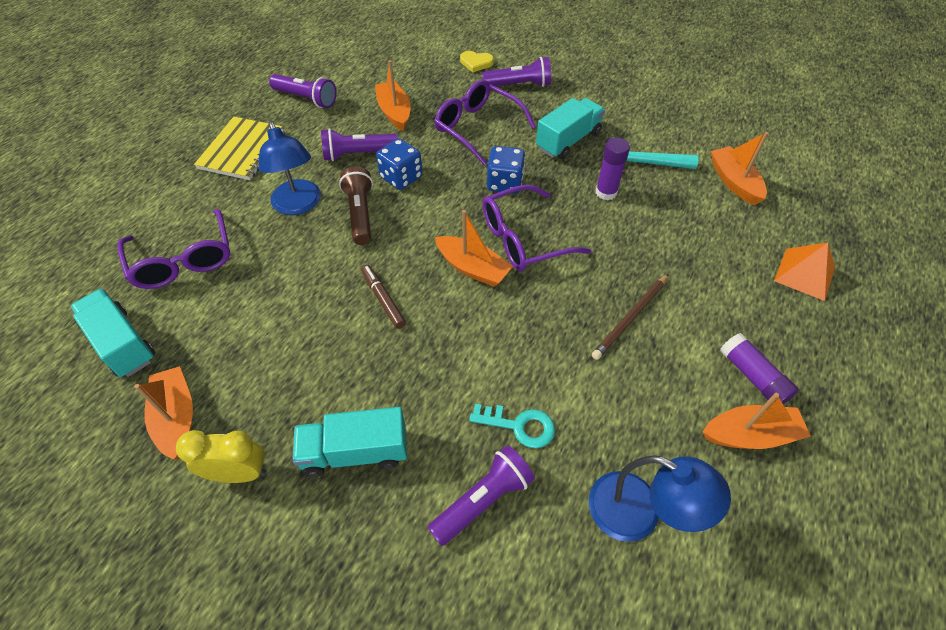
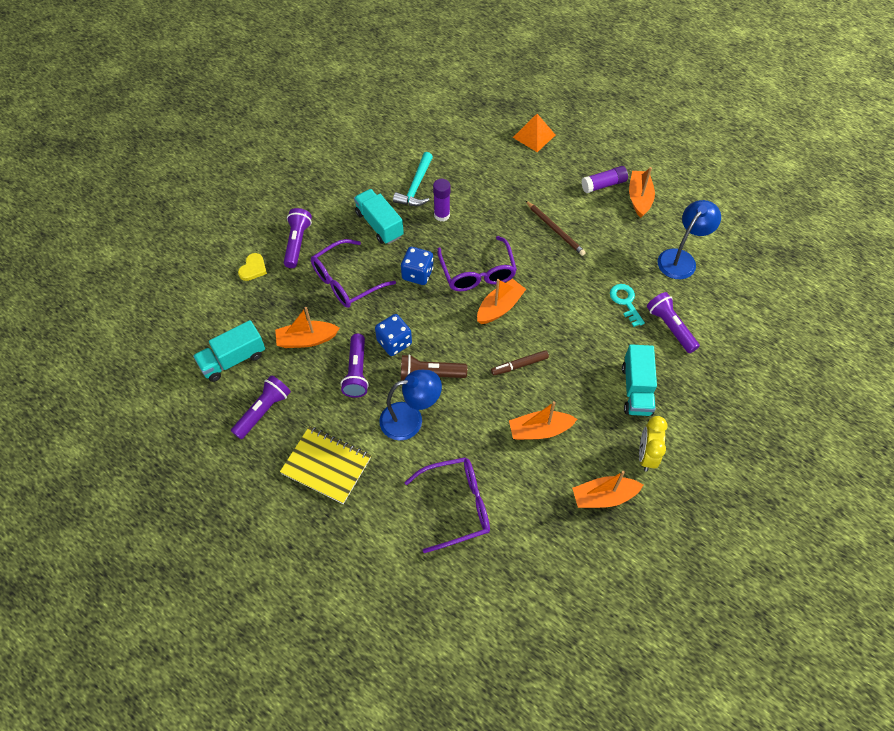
camera: 80 degrees left, 5 degrees up
(122, 343) = (536, 543): turquoise truck -> turquoise truck (233, 360)
(519, 426) = (625, 302): turquoise key -> turquoise key turned 45 degrees counterclockwise
(734, 182) = (448, 142): orange boat -> orange boat (539, 430)

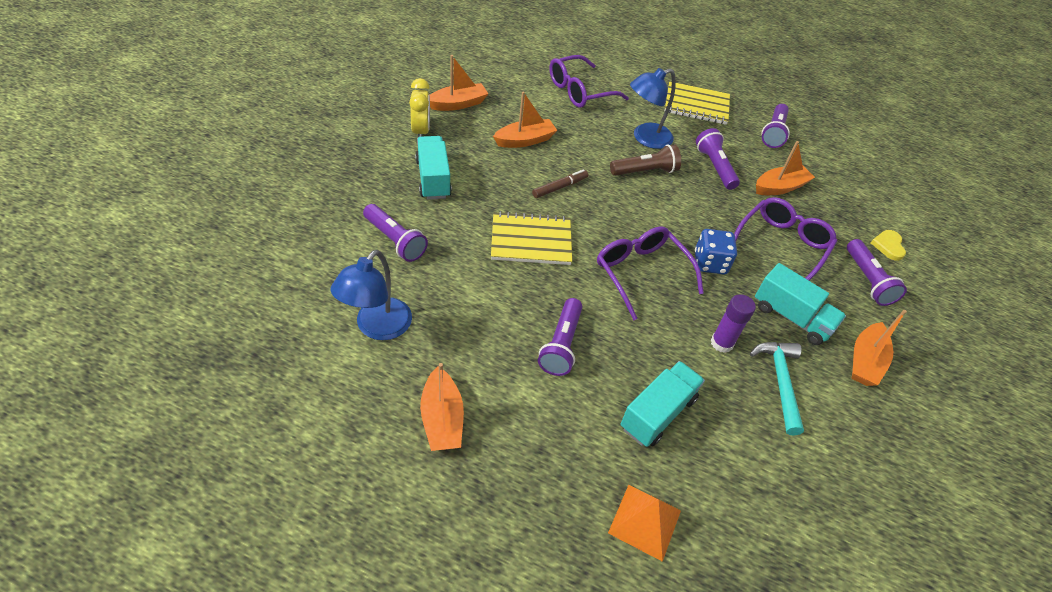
camera: 160 degrees right, 10 degrees down
(233, 360) = (831, 165): turquoise truck -> turquoise truck (657, 413)
(394, 342) = (695, 194): blue dice -> none
(499, 307) = (600, 238): orange boat -> orange boat (865, 361)
(555, 229) = (561, 345): brown pencil -> purple flashlight
(558, 313) = (531, 240): none -> yellow notebook
(603, 185) = (503, 435): purple glue stick -> none
(625, 302) = (451, 262): turquoise key -> none

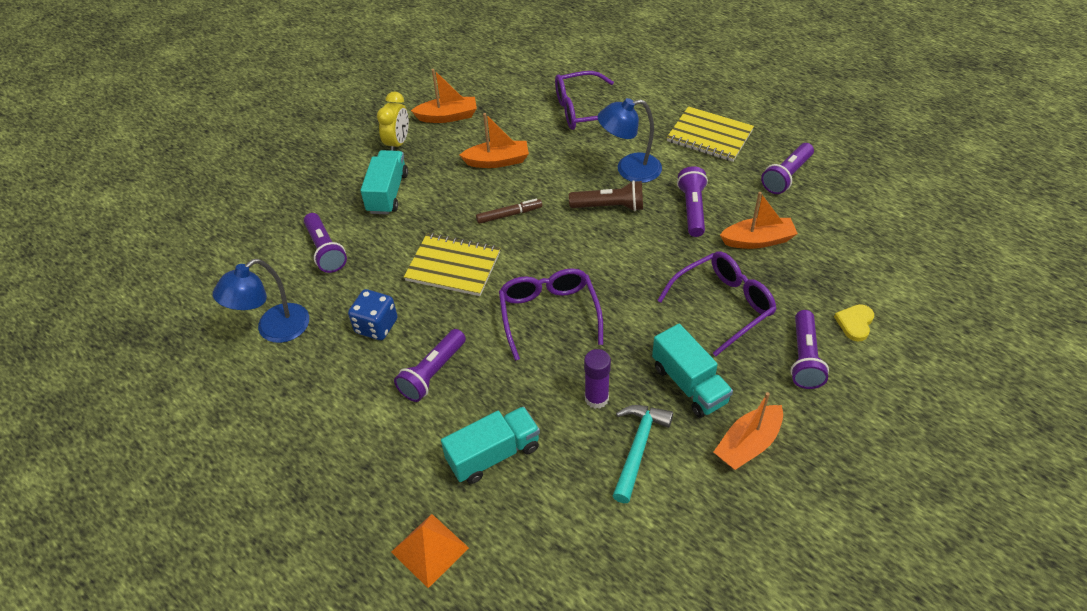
camera: 25 degrees right, 0 degrees up
(442, 419) = (293, 421): orange boat -> none
(710, 263) = (629, 314): blue dice -> blue dice (376, 326)

